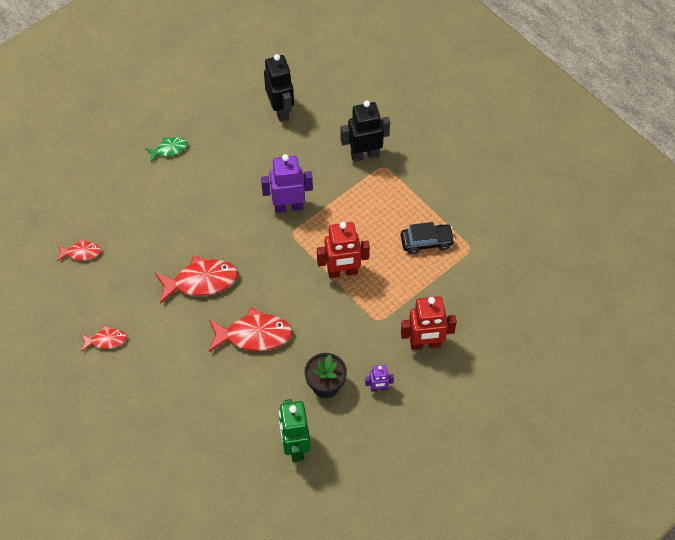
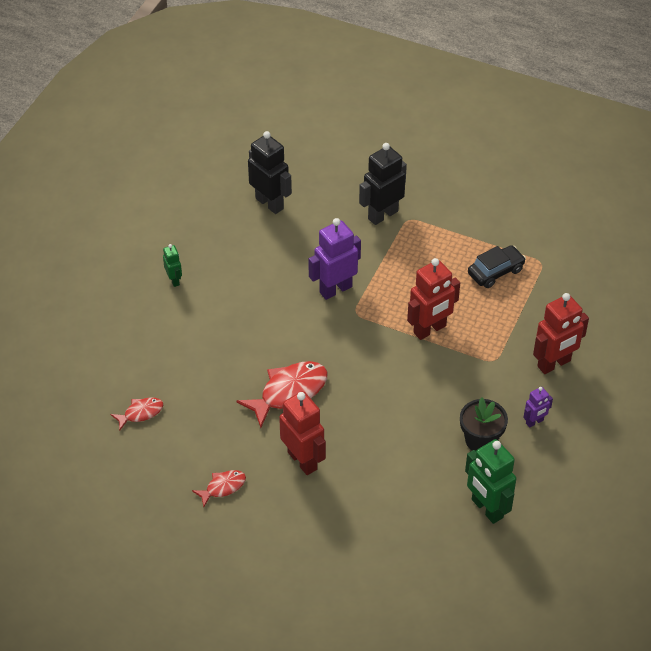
camera: 25 degrees left, 10 degrees down
(169, 149) = (174, 280): green fish -> green robot
(178, 343) = (303, 460): none -> red robot
(254, 335) = (377, 422): red fish -> none

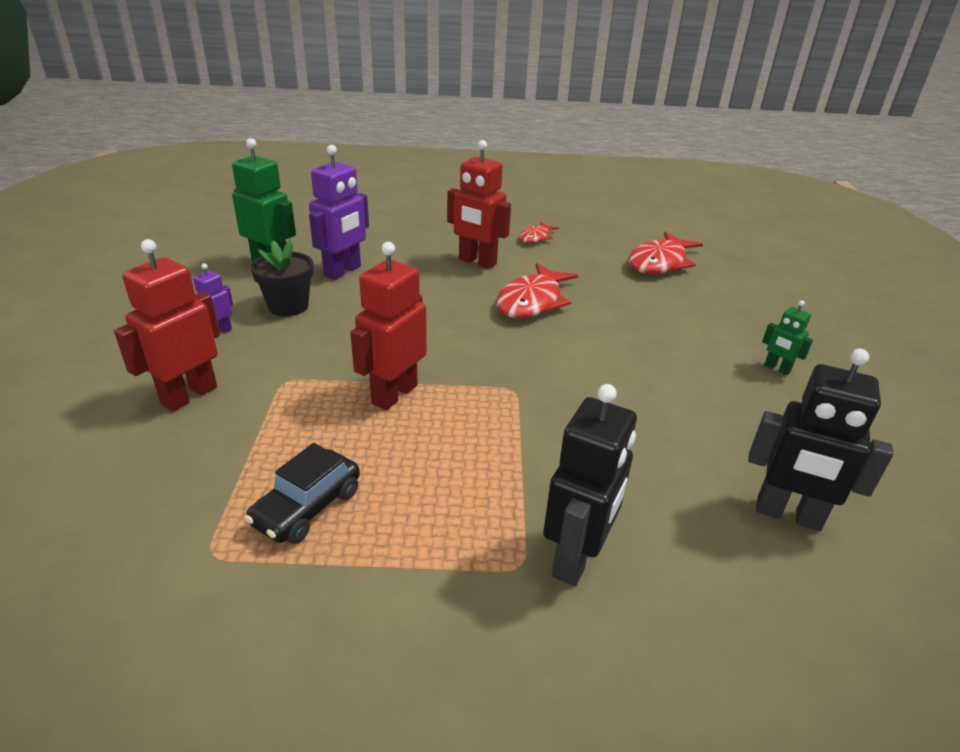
camera: 155 degrees right, 15 degrees down
(140, 413) = (659, 262): red fish -> red fish, size x1.83
(335, 289) = (563, 410): purple robot -> purple robot (343, 271)

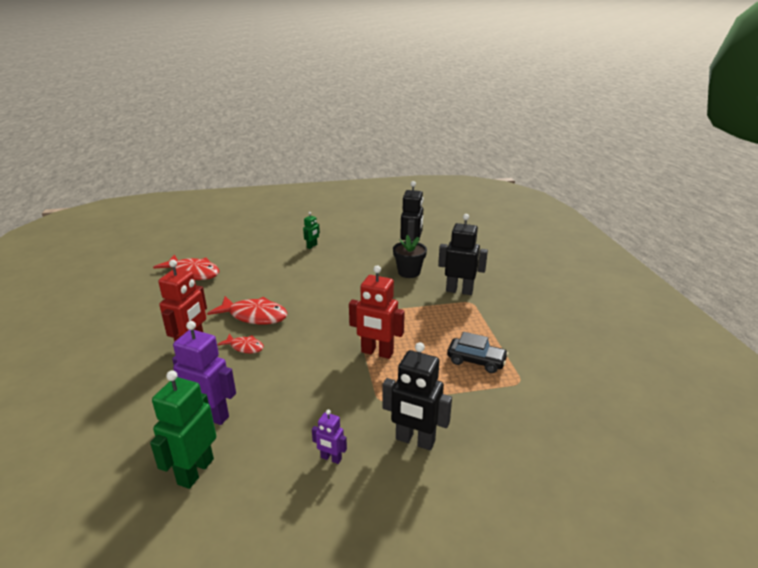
camera: 100 degrees left, 5 degrees down
(189, 395) = (415, 441): red robot -> black robot
(288, 306) = (280, 431): black flower pot -> black flower pot (409, 272)
(535, 237) = (144, 322): red fish -> red fish (245, 347)

